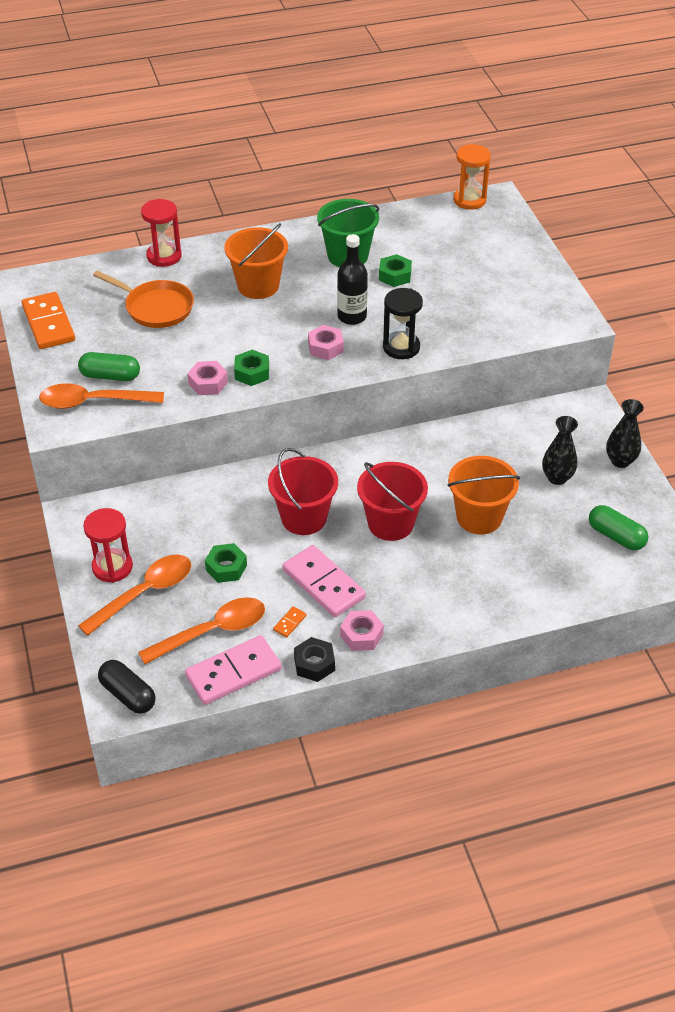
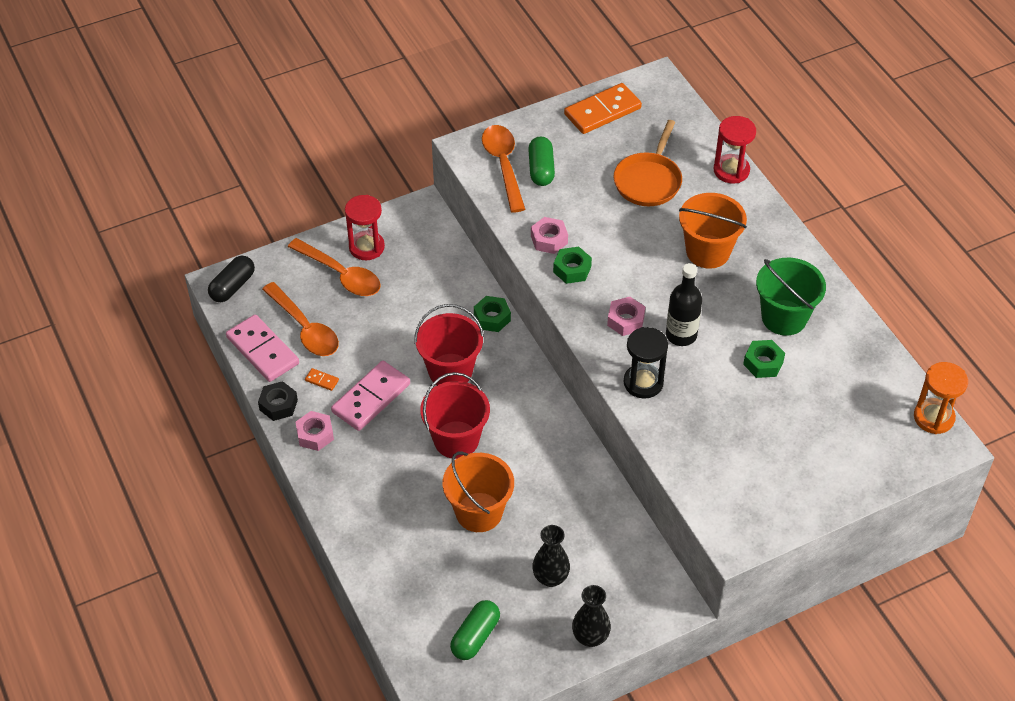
camera: 80 degrees right, 5 degrees up
(226, 567) = (379, 324): green nut -> green nut (492, 318)

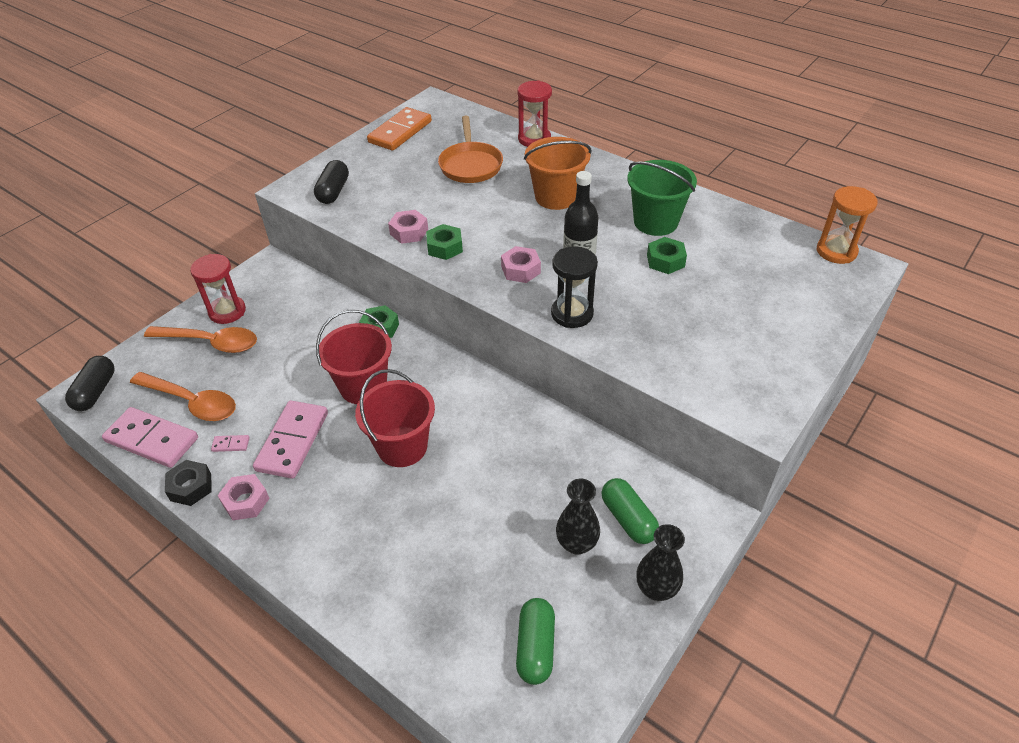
camera: 25 degrees left, 5 degrees down
(322, 380) = (231, 444): orange domino -> pink domino
(479, 512) = (464, 508): orange bucket -> none
(503, 165) = (333, 191): orange spoon -> black capsule
(541, 169) = (370, 184): green capsule -> green capsule (628, 519)

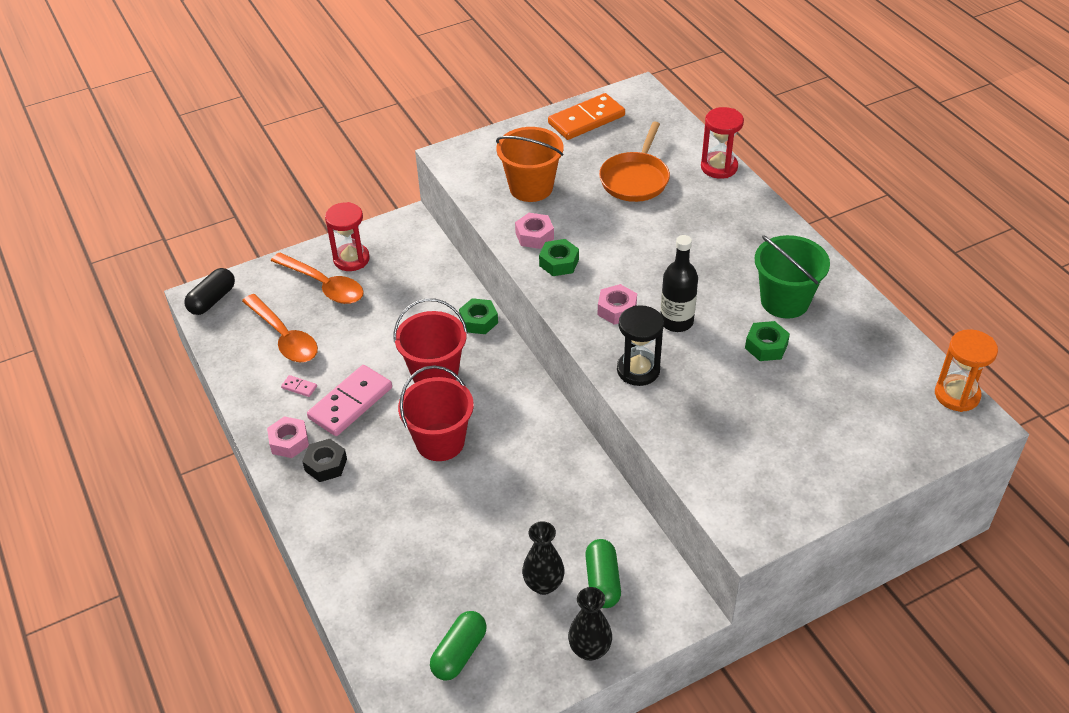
camera: 25 degrees right, 0 degrees up
(152, 440) = (239, 360): pink domino -> none
(191, 487) = (252, 413): black nut -> black nut (326, 465)
(333, 191) = (487, 170): black capsule -> none
(556, 197) = (700, 241): orange bucket -> orange bucket (531, 187)

